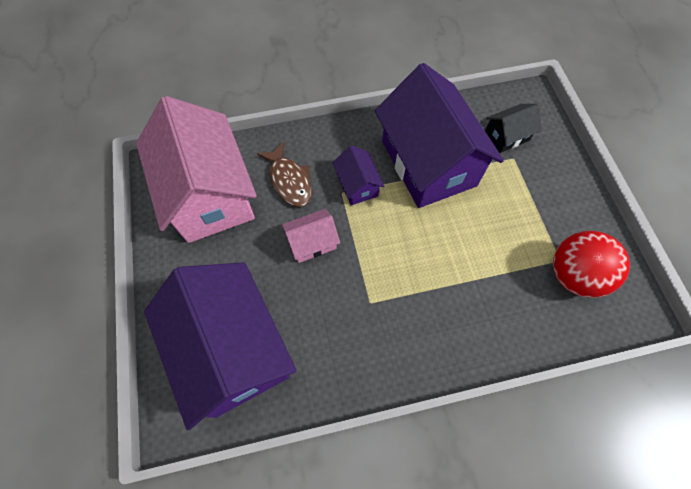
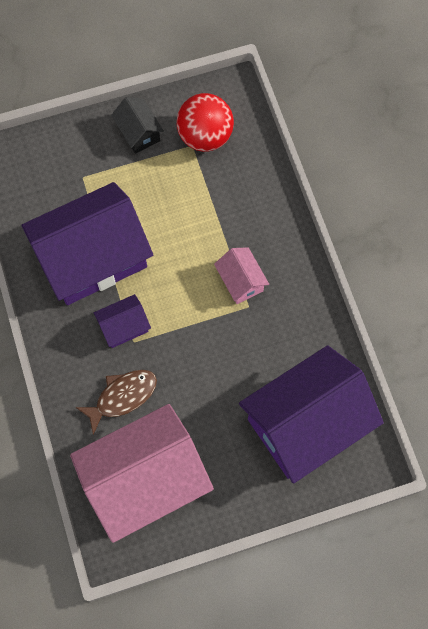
camera: 95 degrees left, 5 degrees up
(312, 242) = (192, 365): pink house -> pink house (241, 281)
(506, 136) = (56, 182): black house -> black house (138, 133)

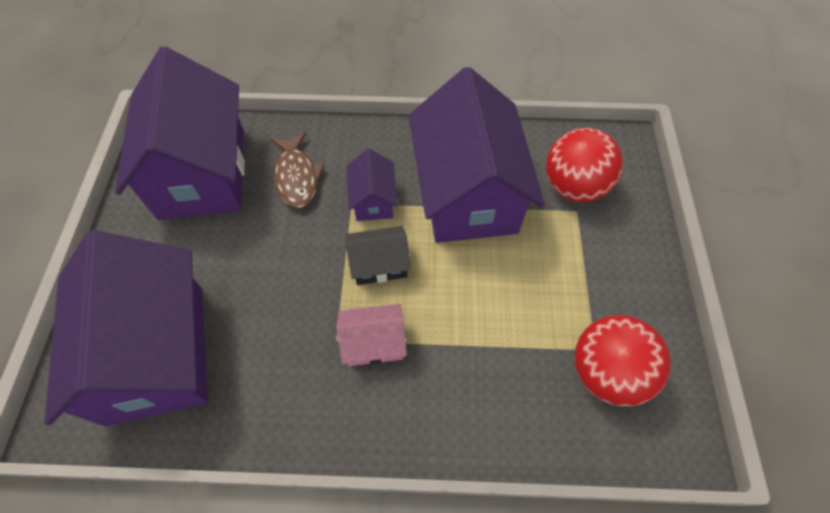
camera: 110 degrees right, 10 degrees down
(60, 183) = (573, 187): none -> red ball
(138, 133) = (628, 289): black house -> black house (379, 264)
(145, 479) = (202, 172): pink house -> purple house

